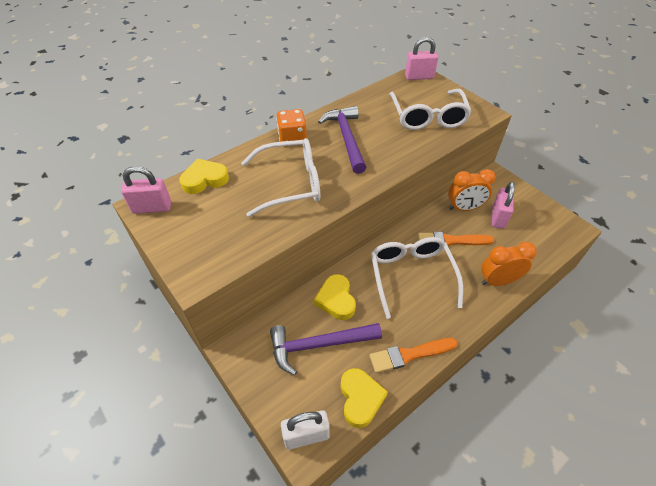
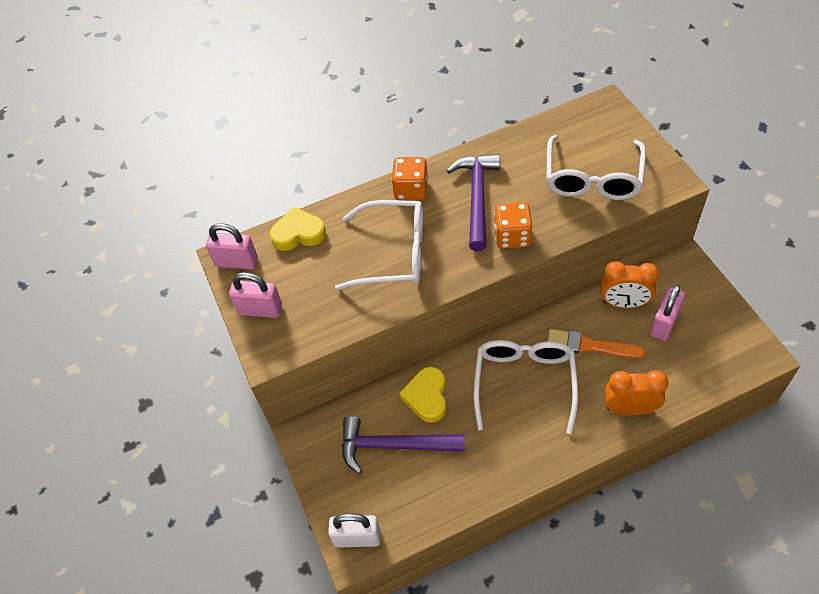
camera: 20 degrees right, 5 degrees up
(360, 398) = (423, 512): yellow heart -> none
(382, 160) = (512, 236): none -> orange dice
(409, 355) = (492, 476): orange brush -> none
(419, 77) = (604, 110): pink padlock -> pink padlock (260, 310)

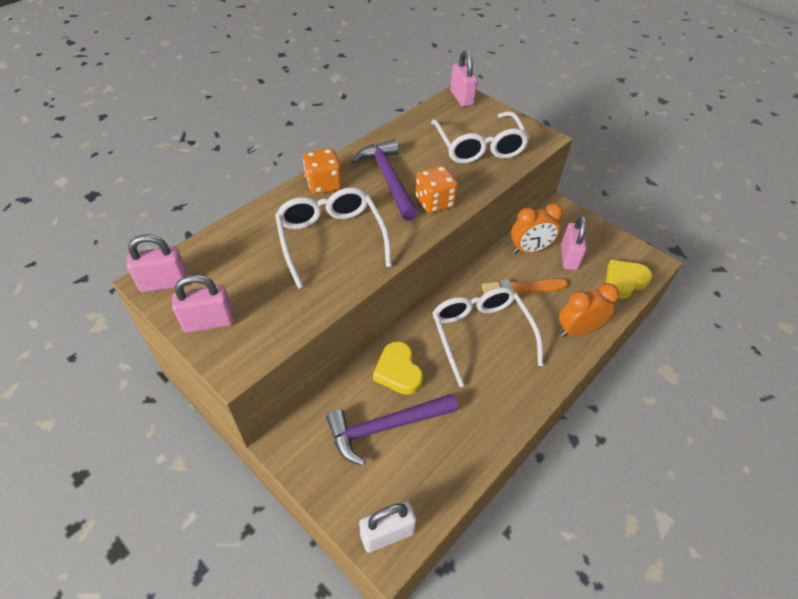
camera: 30 degrees left, 5 degrees down
(298, 233) = (224, 242): yellow heart -> yellow heart (624, 281)
(394, 253) = (331, 239): white glasses -> white glasses turned 90 degrees counterclockwise
(604, 109) = (461, 98): none -> pink padlock

